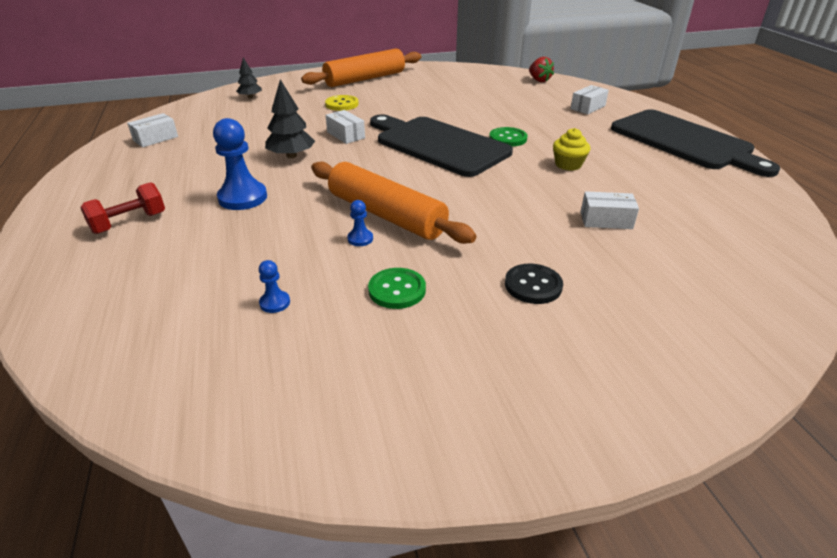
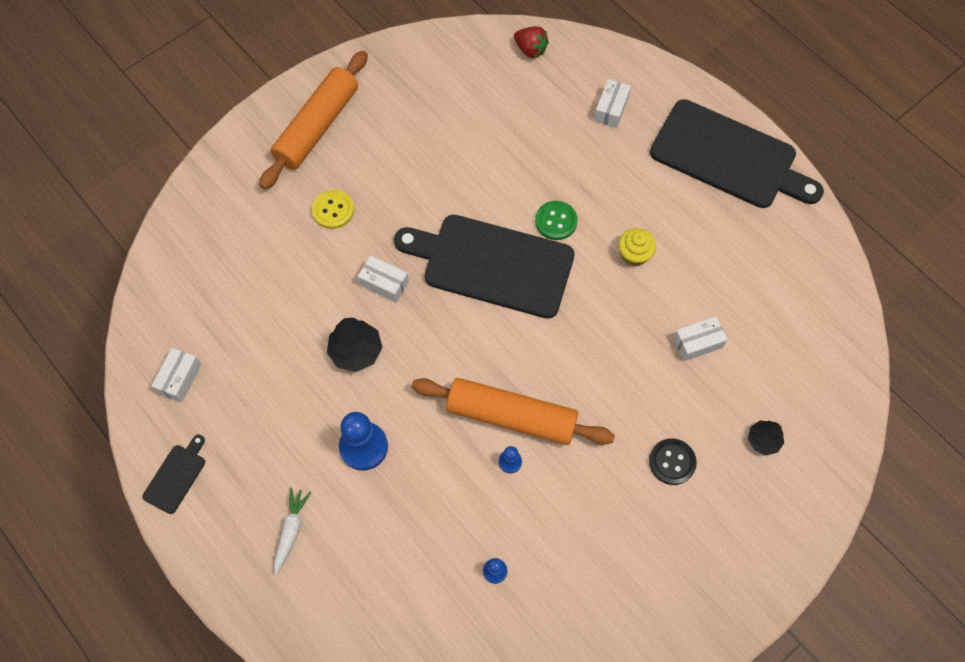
camera: 25 degrees left, 30 degrees up
(90, 175) = (176, 476): none -> black cutting board
(129, 223) = (291, 531): red dumbbell -> white carrot
(250, 97) = (208, 235): black tree -> black tree (763, 440)
(397, 290) = (576, 514): green button -> none

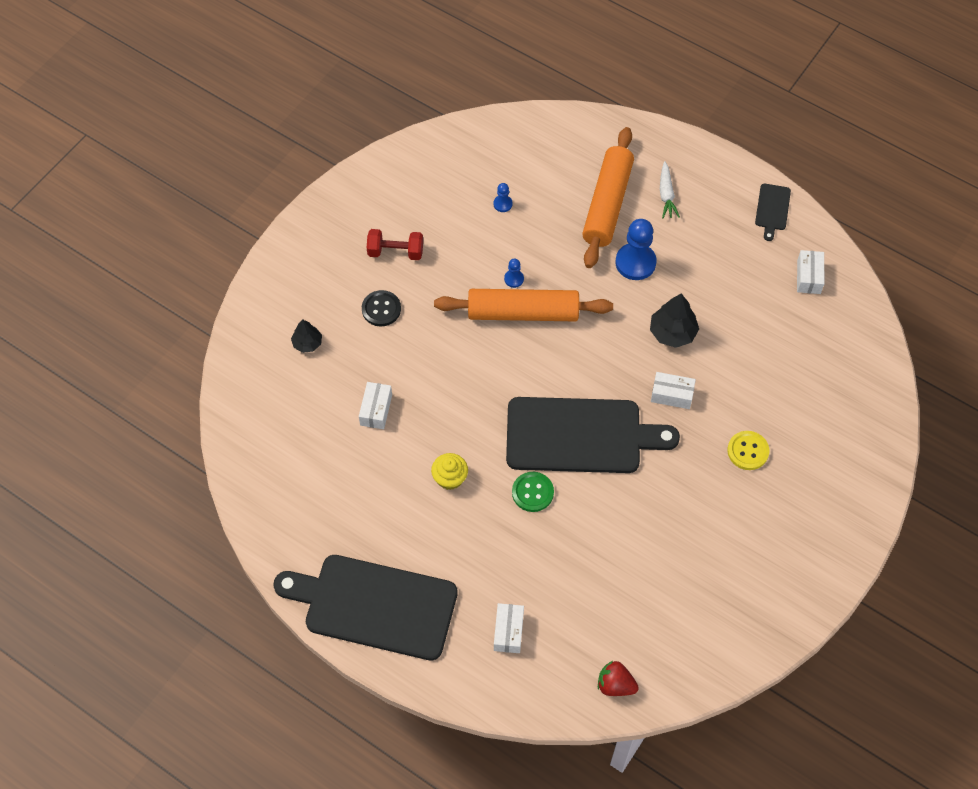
camera: 165 degrees right, 5 degrees down
(317, 127) = (802, 533): orange rolling pin -> orange rolling pin (607, 204)
(642, 536) = (395, 252): none -> red dumbbell
(697, 343) = (376, 410): white box -> white box turned 45 degrees counterclockwise

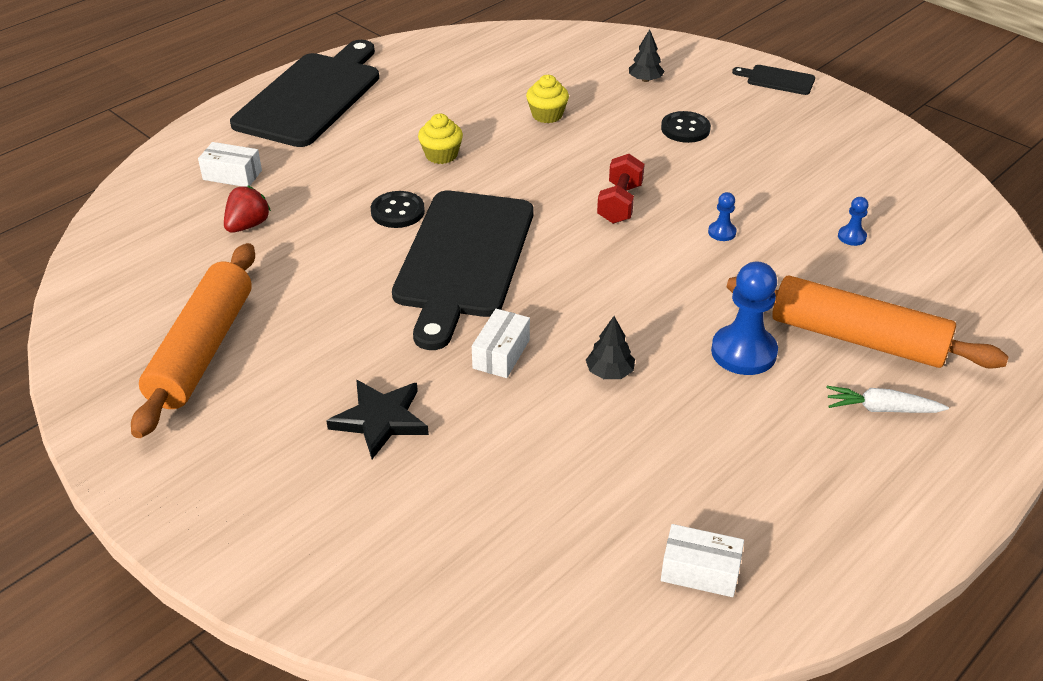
camera: 100 degrees right, 20 degrees down
(376, 410) = (547, 115): white box -> yellow cupcake
(395, 252) = (770, 145): red dumbbell -> red dumbbell (619, 204)
(523, 313) = (665, 234): orange rolling pin -> orange rolling pin (202, 350)
(532, 492) = (397, 211): green button -> black button
(615, 685) = (119, 243): red strawberry -> red strawberry (248, 225)
(672, 332) = (610, 372): black tree -> black tree, size x0.63
(748, 451) = (380, 420): yellow button -> black star
(772, 209) = (857, 548): black cutting board -> black cutting board (777, 80)

